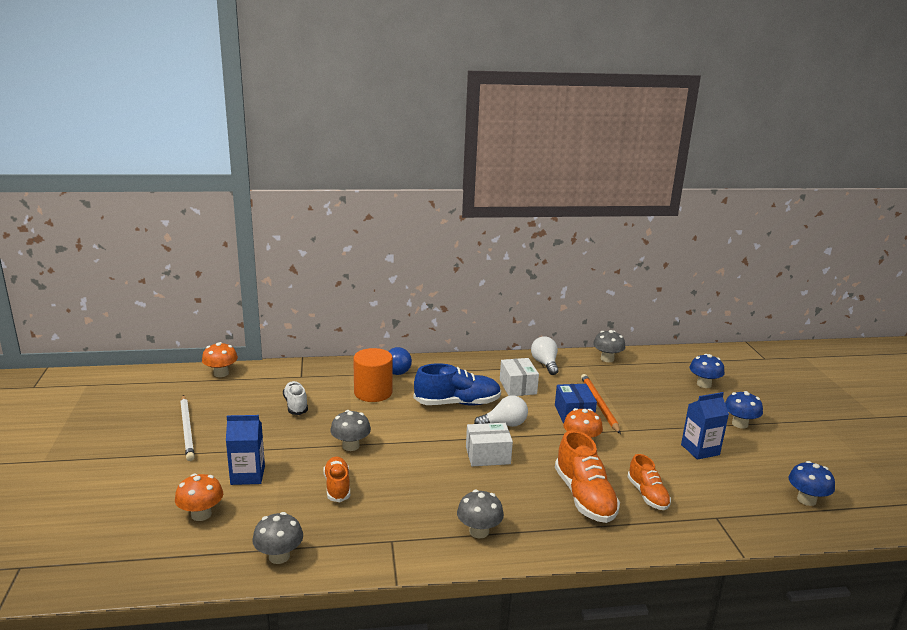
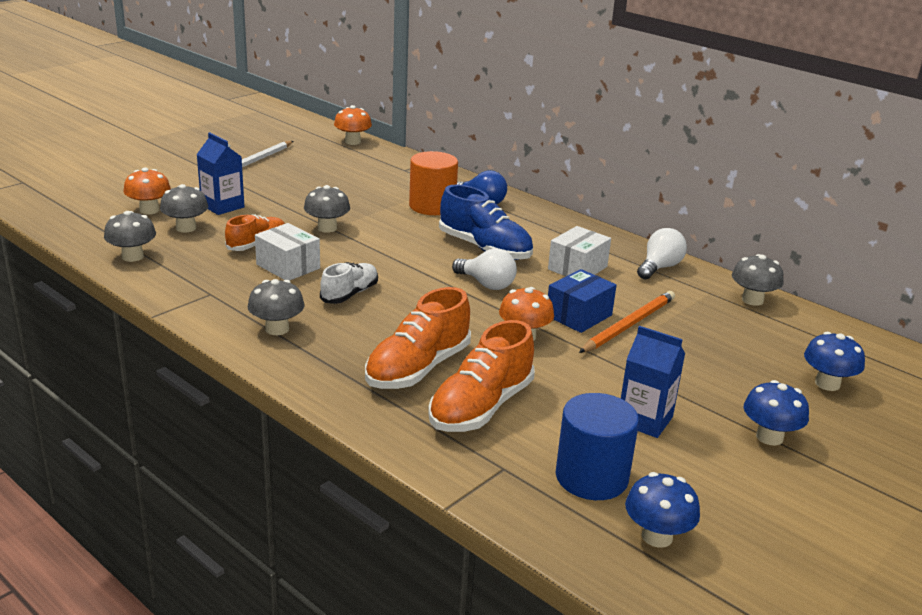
camera: 50 degrees right, 5 degrees up
(262, 508) = (186, 228): none -> grey mushroom
(296, 405) = (354, 185): white shoe -> white shoe (350, 294)
(488, 455) = (413, 293): white box -> white box (288, 266)
(647, 495) = (481, 407): orange shoe -> orange shoe, size x1.62
(743, 493) = (591, 477): none -> blue cylinder

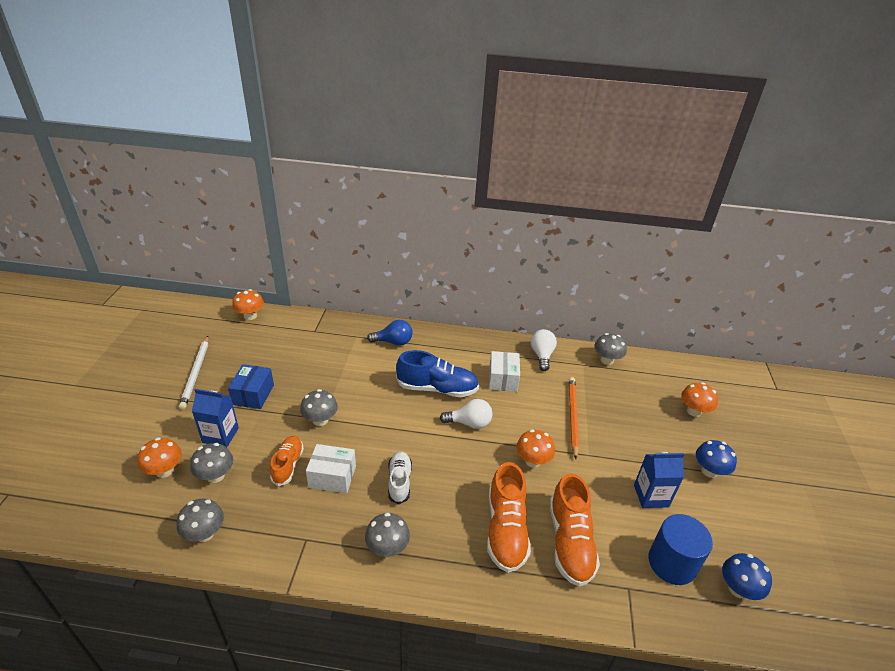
camera: 35 degrees left, 10 degrees up
(432, 206) = (367, 361): orange cylinder -> none
(578, 315) = (542, 423): blue box -> blue box (253, 394)
(827, 384) = (693, 411): blue mushroom -> orange mushroom

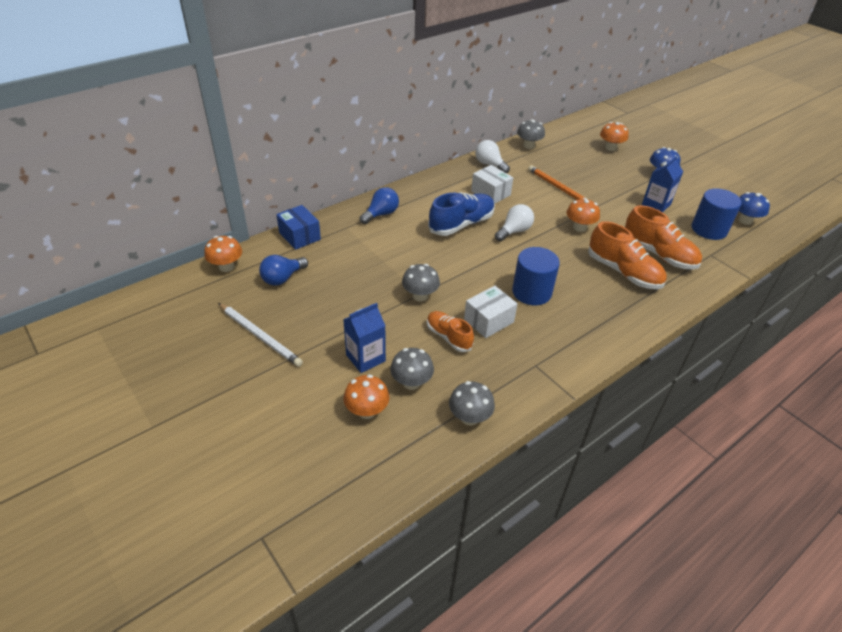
camera: 45 degrees left, 5 degrees up
(253, 394) = (339, 316): blue box -> blue box (299, 236)
(265, 345) = (282, 278): none -> blue light bulb
(387, 548) = (585, 330): grey mushroom -> none
(399, 482) = (531, 292): white shoe -> blue cylinder

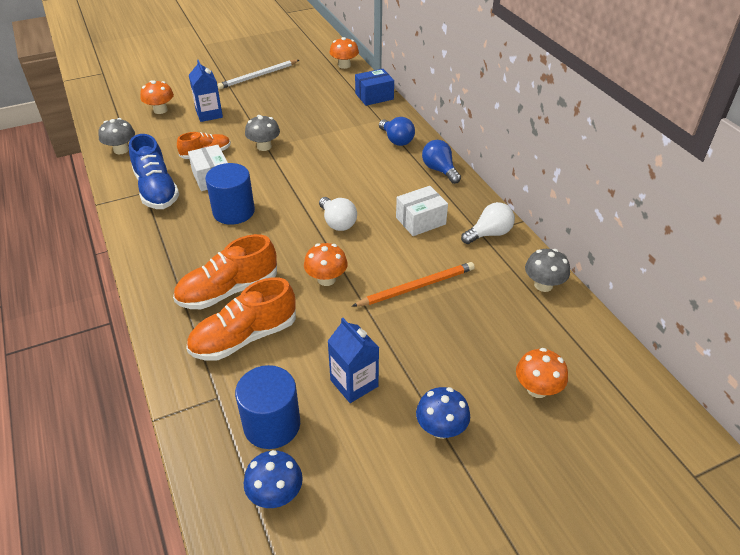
camera: 105 degrees right, 0 degrees up
(282, 278) = (319, 86): blue light bulb -> blue light bulb (439, 170)
(411, 382) = (171, 130): grey mushroom -> none
(461, 224) = (363, 187): blue shoe -> blue shoe (156, 190)

